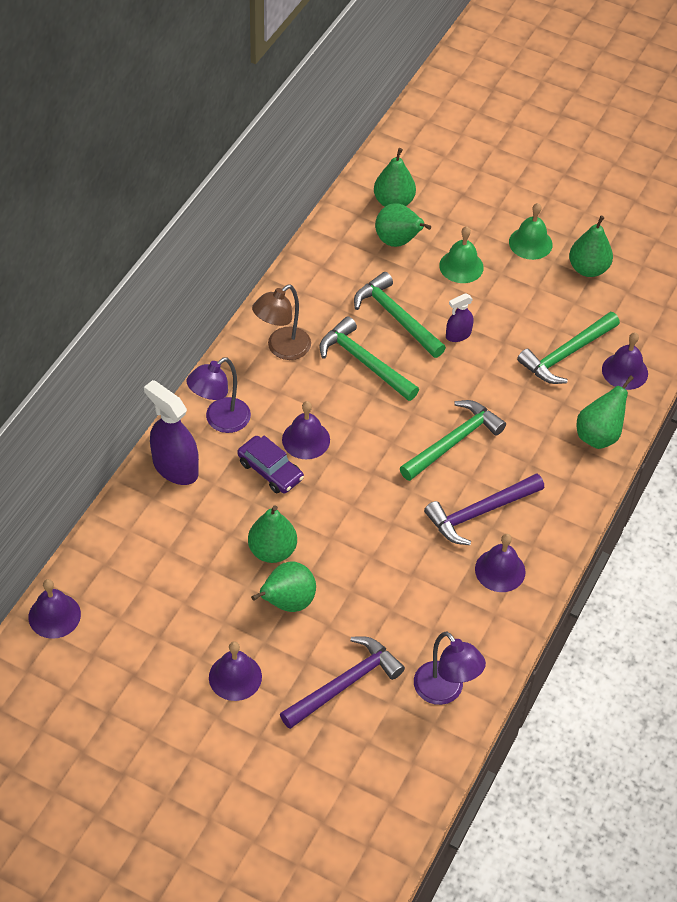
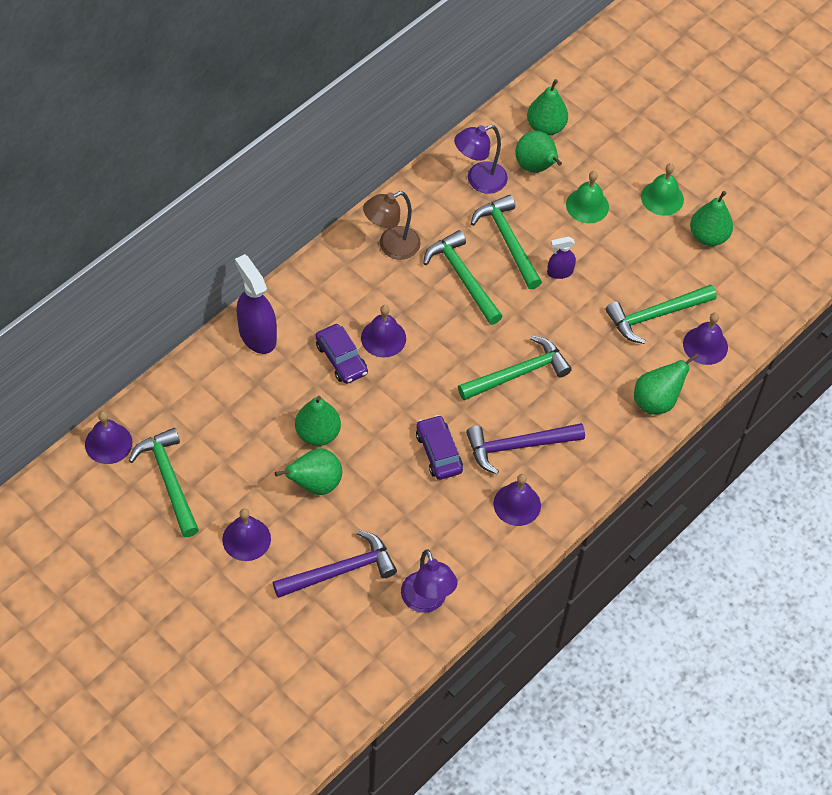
camera: 15 degrees right, 5 degrees up
(131, 637) = (169, 479): none -> green hammer
(220, 421) = (312, 301): purple lamp -> purple lamp (479, 181)
(402, 538) = (438, 452): none -> purple car

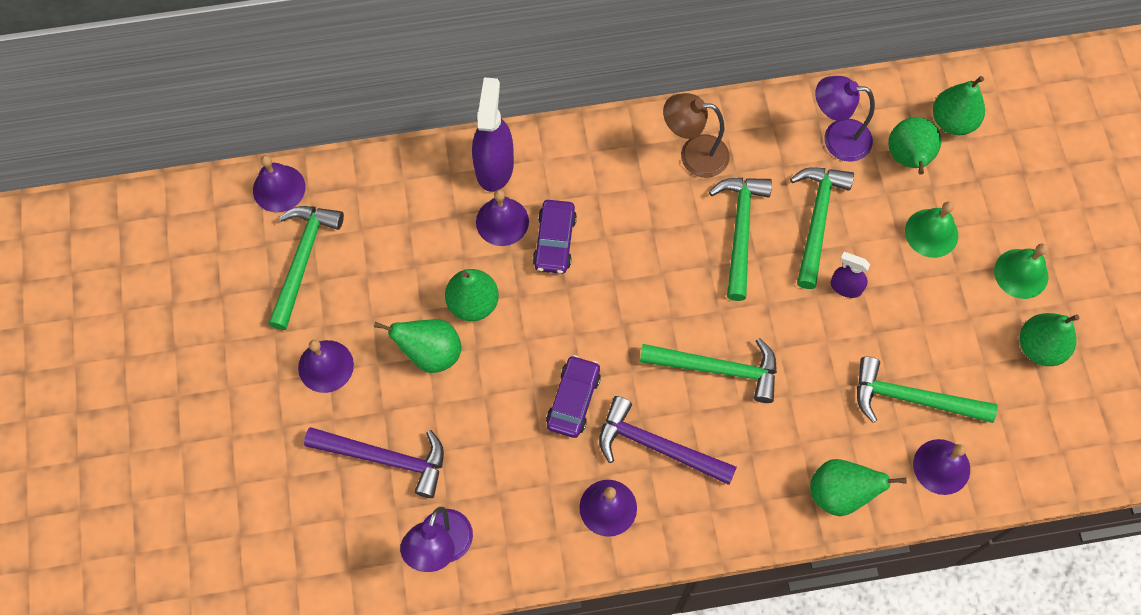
camera: 40 degrees right, 10 degrees up
(383, 338) = (612, 245): purple bell -> purple bell (502, 221)

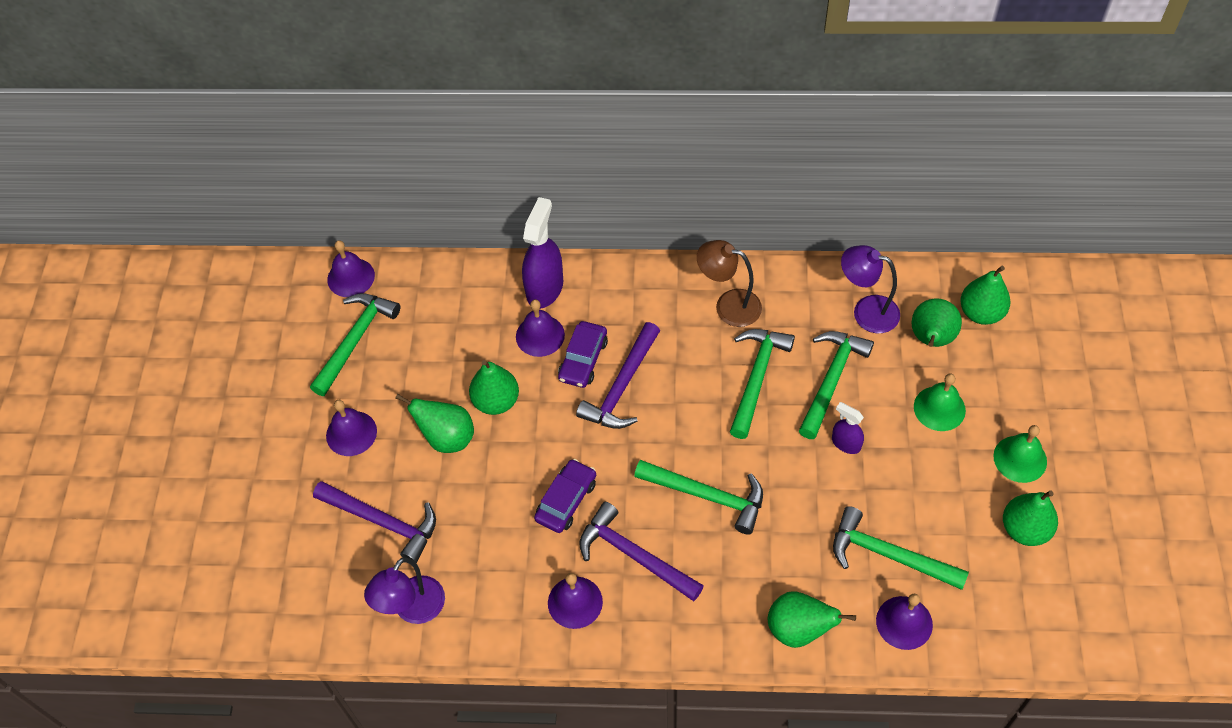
camera: 15 degrees right, 10 degrees down
(602, 265) = (621, 387): none -> purple hammer

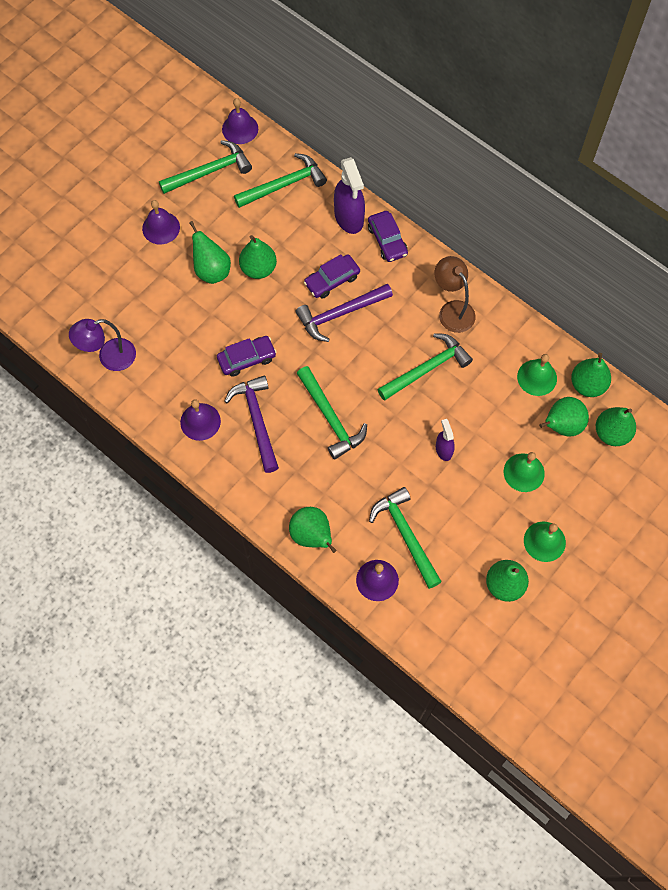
camera: 35 degrees right, 10 degrees up
(383, 522) = (135, 295): purple hammer -> none
(540, 335) = (319, 246): purple bell -> none
(545, 288) = (349, 217): purple spray bottle -> purple spray bottle turned 105 degrees clockwise
(603, 284) = (387, 240): none -> purple car
(832, 379) = (473, 404): green hammer -> green hammer (285, 184)
(866, 311) = (537, 377): purple lamp -> green bell
(917, 285) = (587, 385): none -> green pear

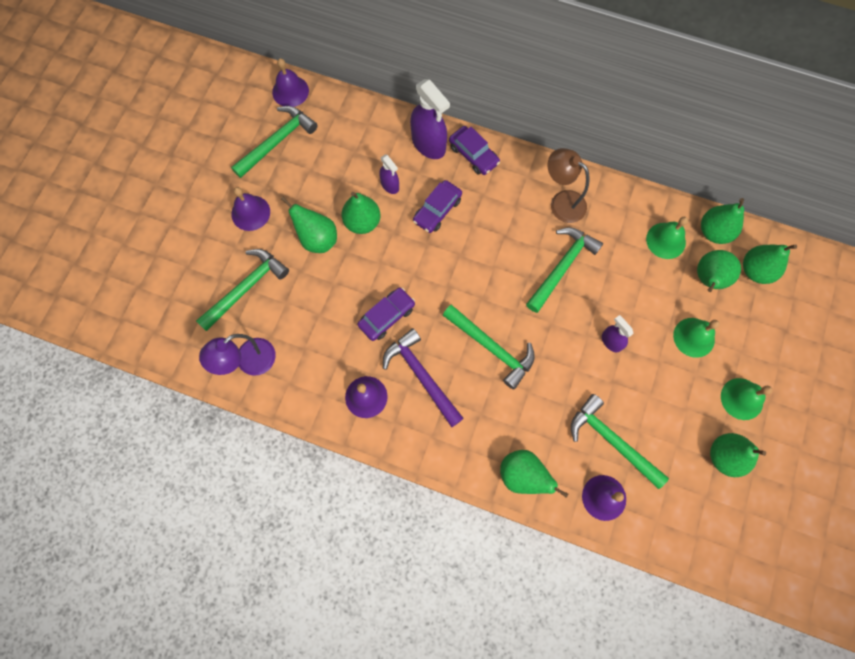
camera: 20 degrees left, 5 degrees up
(285, 184) = (355, 132): green hammer -> green hammer (247, 287)
(297, 243) = (390, 185): none -> purple spray bottle
(339, 314) = (458, 241): purple hammer -> none

